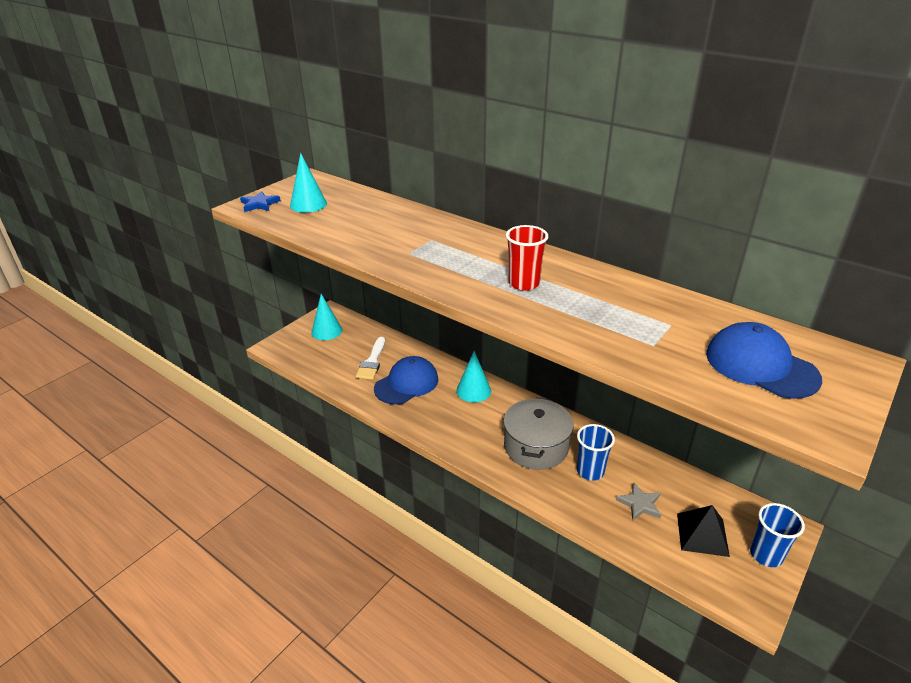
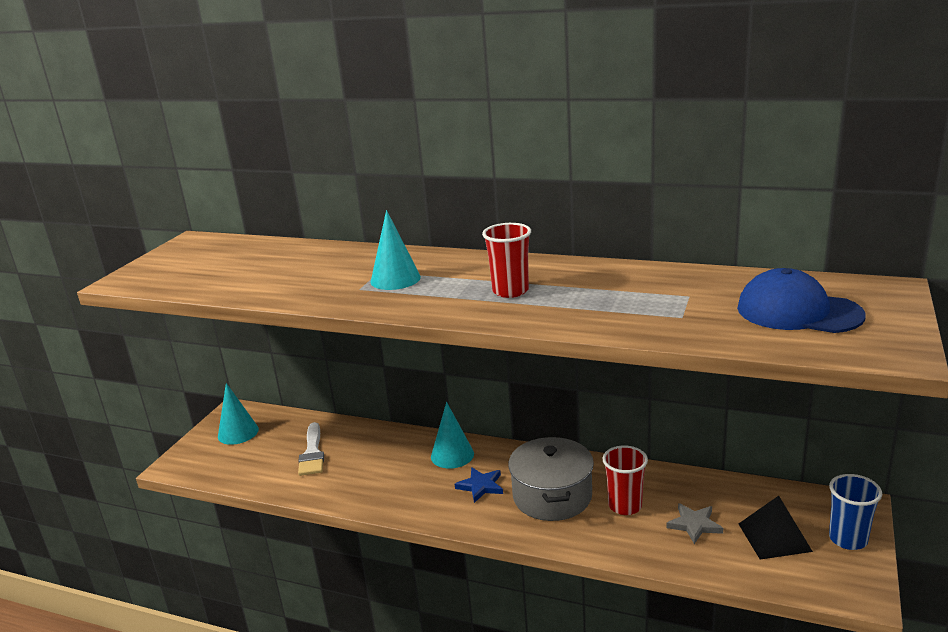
camera: 15 degrees left, 10 degrees down
(259, 204) = (141, 276): blue star -> blue star (481, 486)
(308, 204) = (205, 265): turquoise cone -> turquoise cone (395, 279)
(406, 384) = (366, 467): blue cap -> none
(590, 471) = (625, 506): blue cup -> red cup

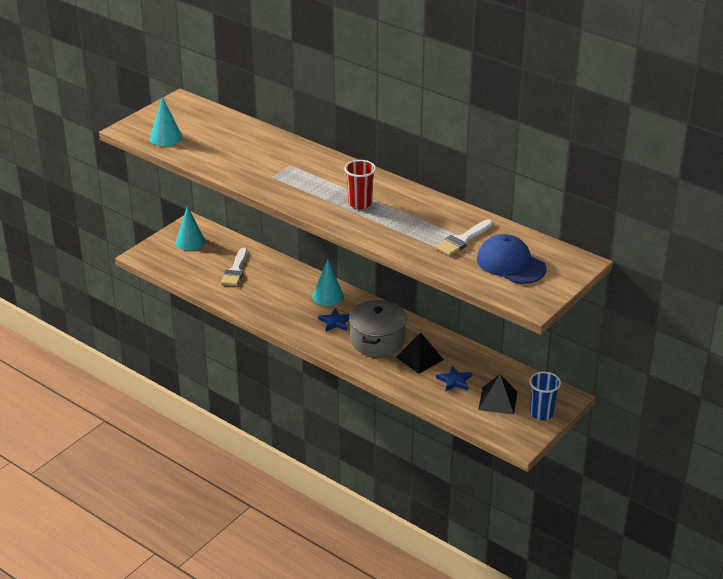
camera: 15 degrees right, 10 degrees up
(395, 279) = (297, 174): turquoise cone -> turquoise cone (166, 138)
(625, 506) = (419, 358): red cup -> black pyramid
(694, 525) = (454, 381): grey star -> blue star
(697, 299) = (462, 240): none -> white brush

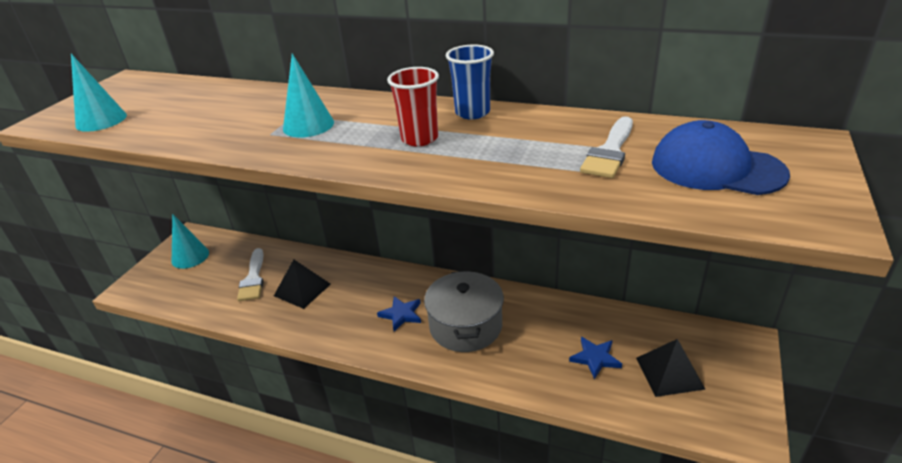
camera: 15 degrees left, 0 degrees up
(328, 296) = (378, 282): turquoise cone -> turquoise cone (308, 125)
(419, 358) = (532, 337): black pyramid -> black pyramid (302, 290)
(541, 413) = (738, 376): blue cup -> blue cup (472, 113)

